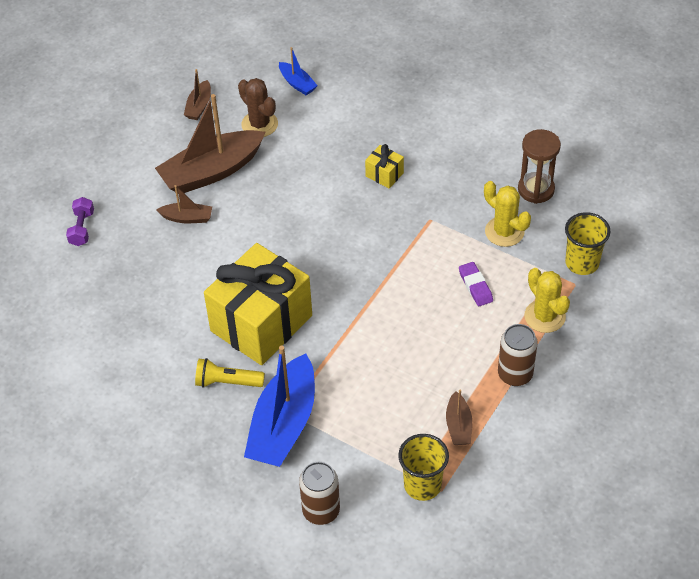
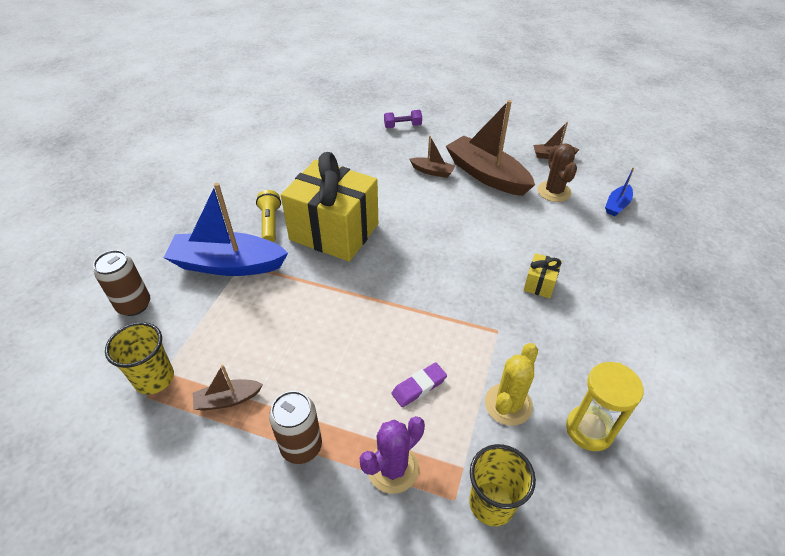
camera: 75 degrees right, 5 degrees down
(187, 218) = (432, 171): brown boat -> brown boat turned 60 degrees counterclockwise
(259, 124) = (554, 191): brown cactus -> brown cactus turned 45 degrees counterclockwise
(536, 189) = (589, 429): brown hourglass -> yellow hourglass
(544, 316) = (393, 468): yellow cactus -> purple cactus

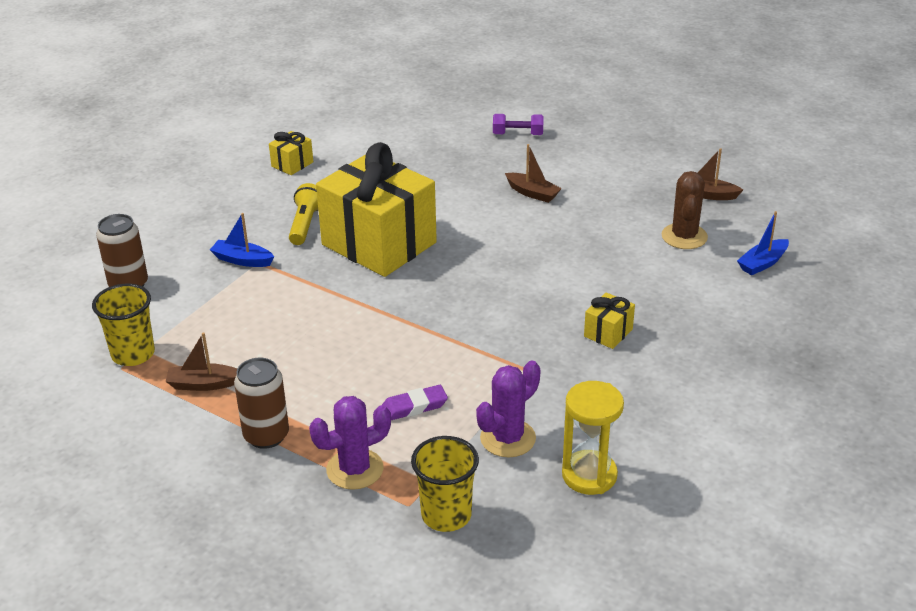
camera: 15 degrees right, 10 degrees down
(228, 264) = (242, 260): blue boat -> blue boat, size x0.47
(243, 172) = (292, 164): none -> yellow gift
(486, 175) = (603, 206): brown boat -> none
(508, 404) = (508, 438): yellow cactus -> purple cactus

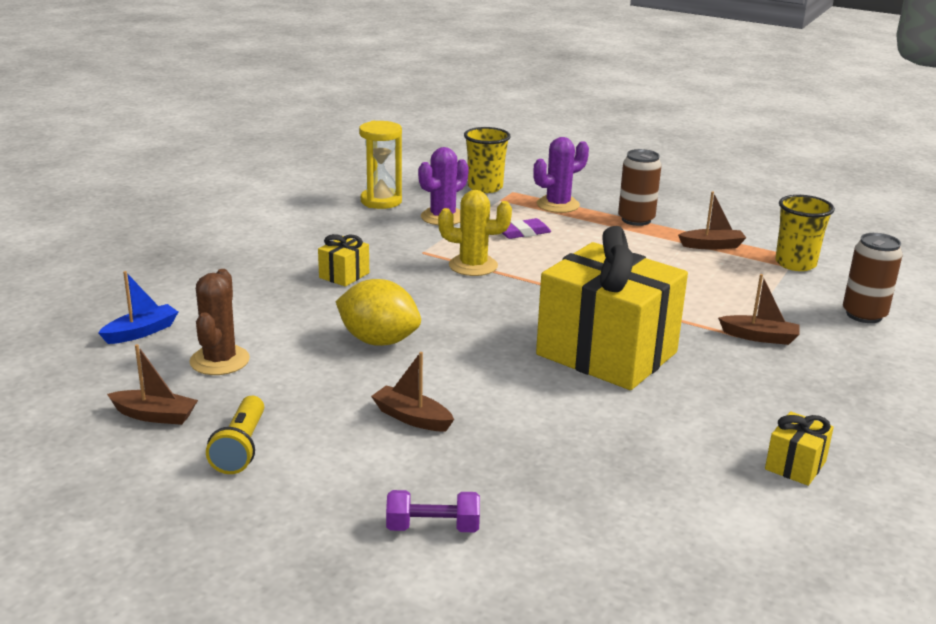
camera: 175 degrees right, 10 degrees down
(242, 260) = (759, 337): blue boat -> brown boat
(305, 224) = (712, 376): yellow flashlight -> yellow flashlight (240, 448)
(477, 348) = (473, 266): none -> yellow cactus
(563, 255) = (378, 341): none -> yellow lemon

